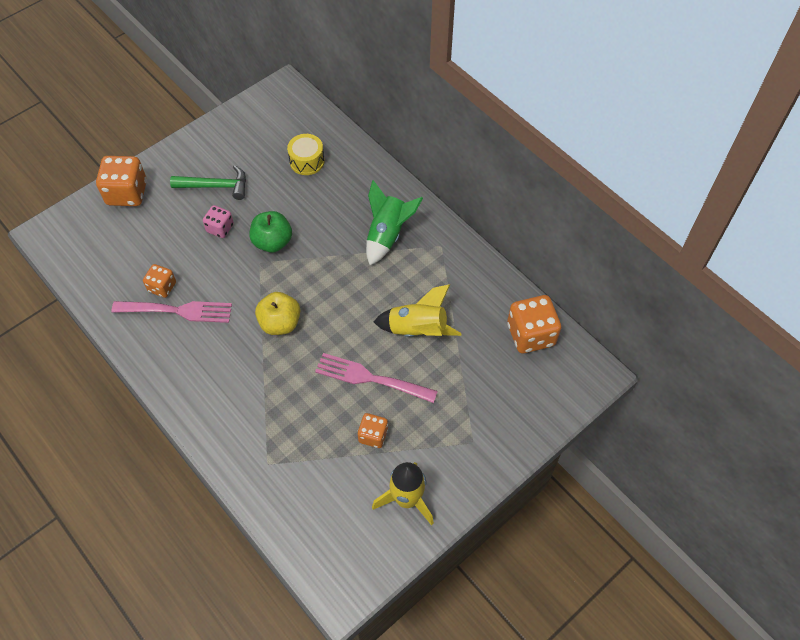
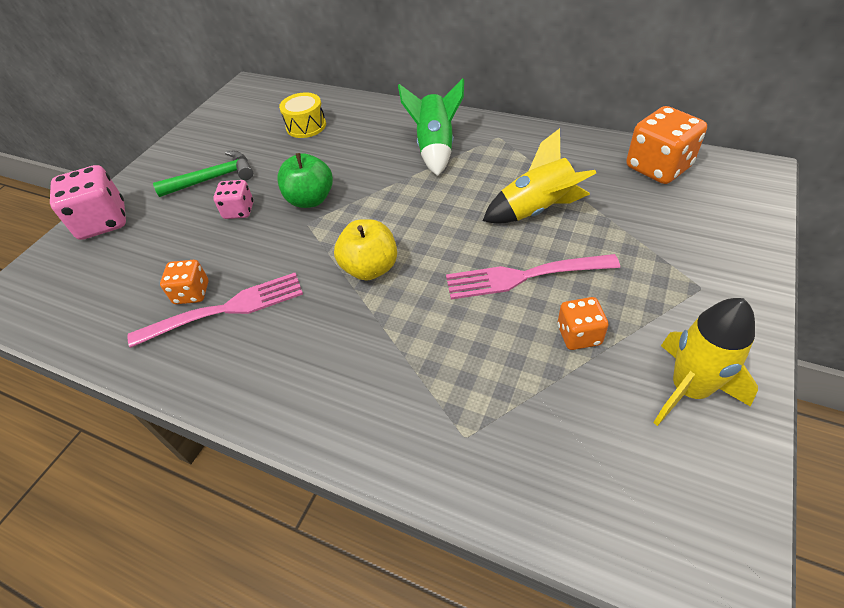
camera: 20 degrees left, 10 degrees down
(127, 193) = (103, 222): orange dice -> pink dice

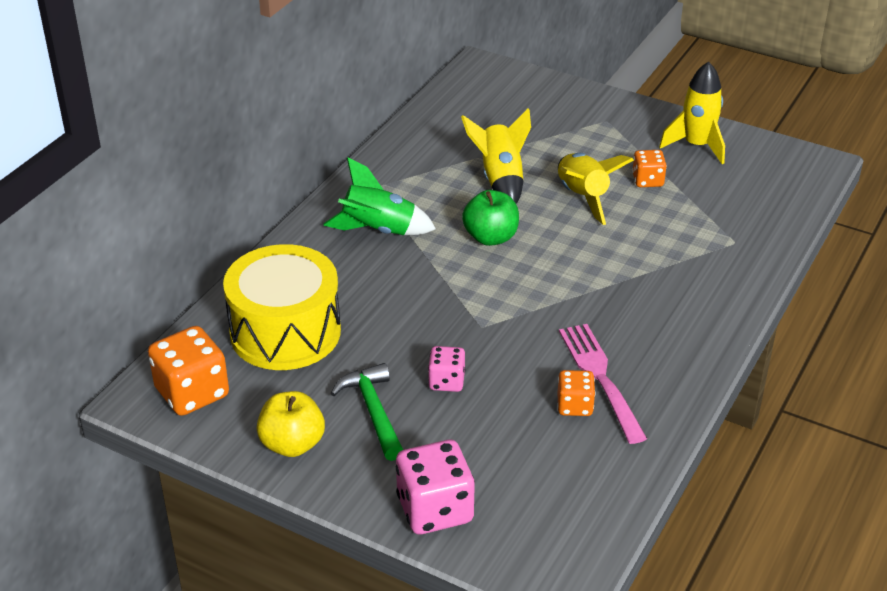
camera: 90 degrees left, 10 degrees down
(306, 126) = (285, 332): yellow drum -> yellow drum, size x2.04
(310, 200) = (442, 324): green apple -> green apple (491, 237)
(370, 268) = (559, 282): yellow apple -> yellow apple (292, 444)
(524, 276) = (583, 197): pink fork -> yellow rocket
(658, 167) = (459, 108): orange dice -> orange dice (192, 393)

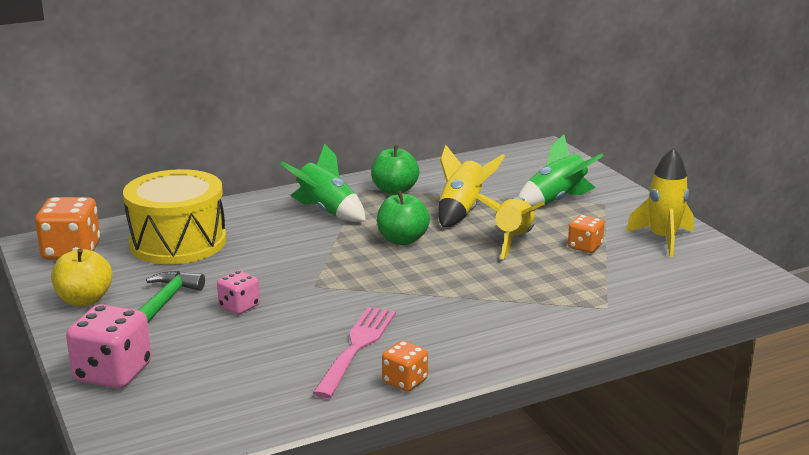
camera: 35 degrees right, 15 degrees down
(408, 177) = (394, 190): none -> green apple
(564, 132) = (556, 200): none -> green rocket
(574, 406) = (309, 356): orange dice -> orange dice (405, 381)

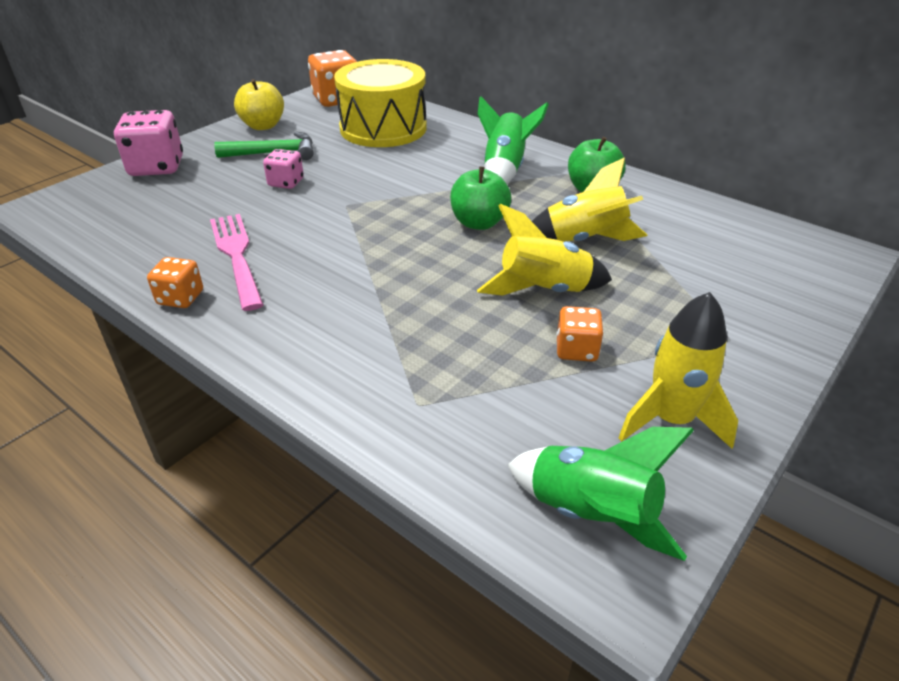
camera: 65 degrees right, 15 degrees up
(357, 347) = (237, 256): pink fork -> pink fork turned 105 degrees counterclockwise
(556, 200) = (692, 297): green rocket -> green rocket (591, 514)

